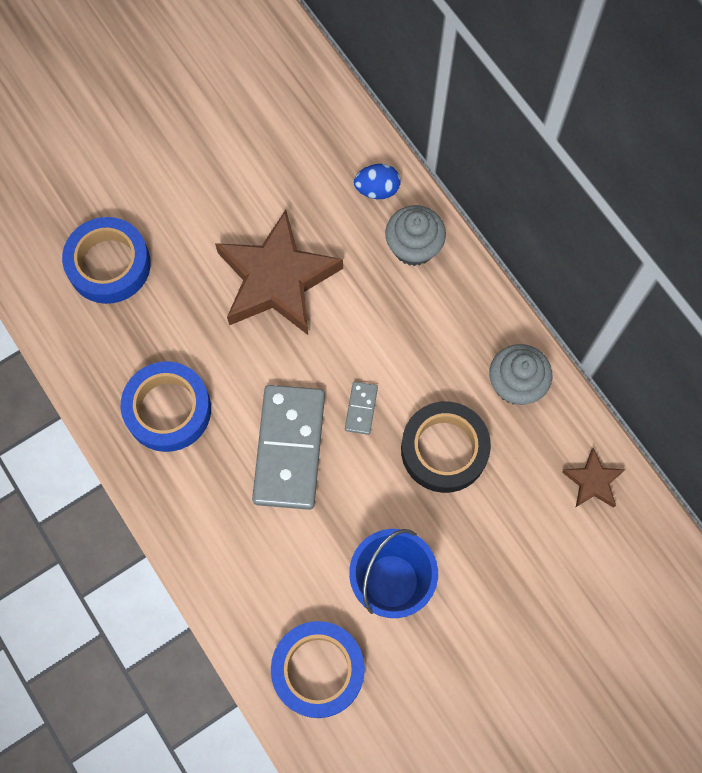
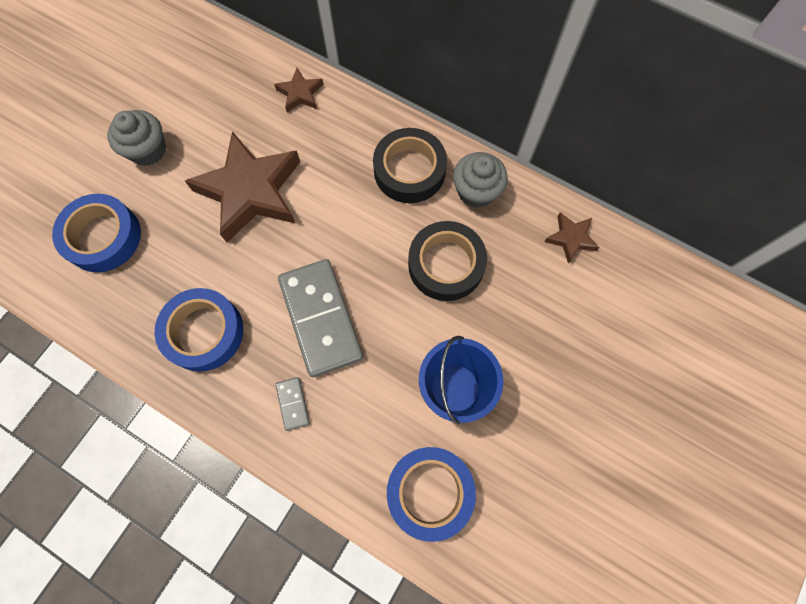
camera: 25 degrees left, 0 degrees up
(361, 408) = (365, 261): grey domino -> grey domino (293, 404)
(377, 189) = (300, 93): blue egg -> brown star
(413, 246) = (348, 123): grey cupcake -> grey cupcake (148, 150)
(455, 329) = (409, 170): none -> black tape

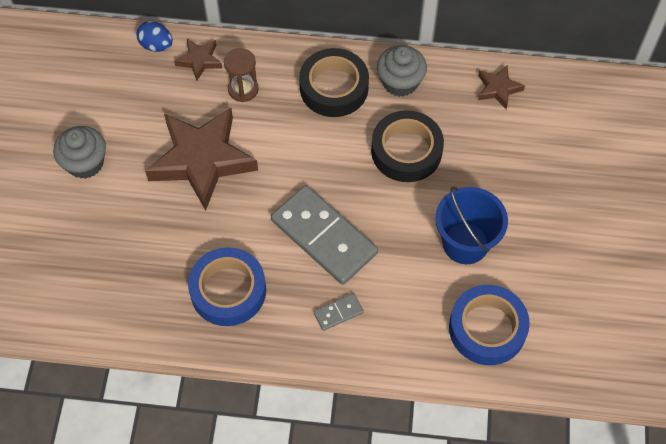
camera: 25 degrees left, 10 degrees down
(103, 237) = (88, 252): blue tape -> none
(270, 64) = (156, 45): none -> blue egg
(293, 404) = (338, 312): grey domino -> grey domino turned 75 degrees counterclockwise
(324, 137) = (243, 89): none -> brown hourglass

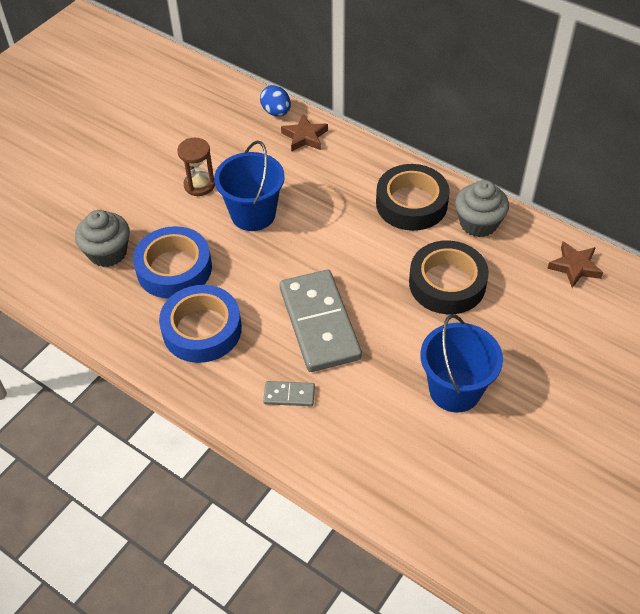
camera: 30 degrees right, 10 degrees down
(85, 163) = (154, 177): grey cupcake -> grey cupcake (108, 252)
(202, 160) = (253, 214): brown star -> blue bucket
(243, 89) = (327, 173): brown hourglass -> brown hourglass (199, 185)
(487, 328) = (428, 479): blue tape -> blue tape (174, 268)

